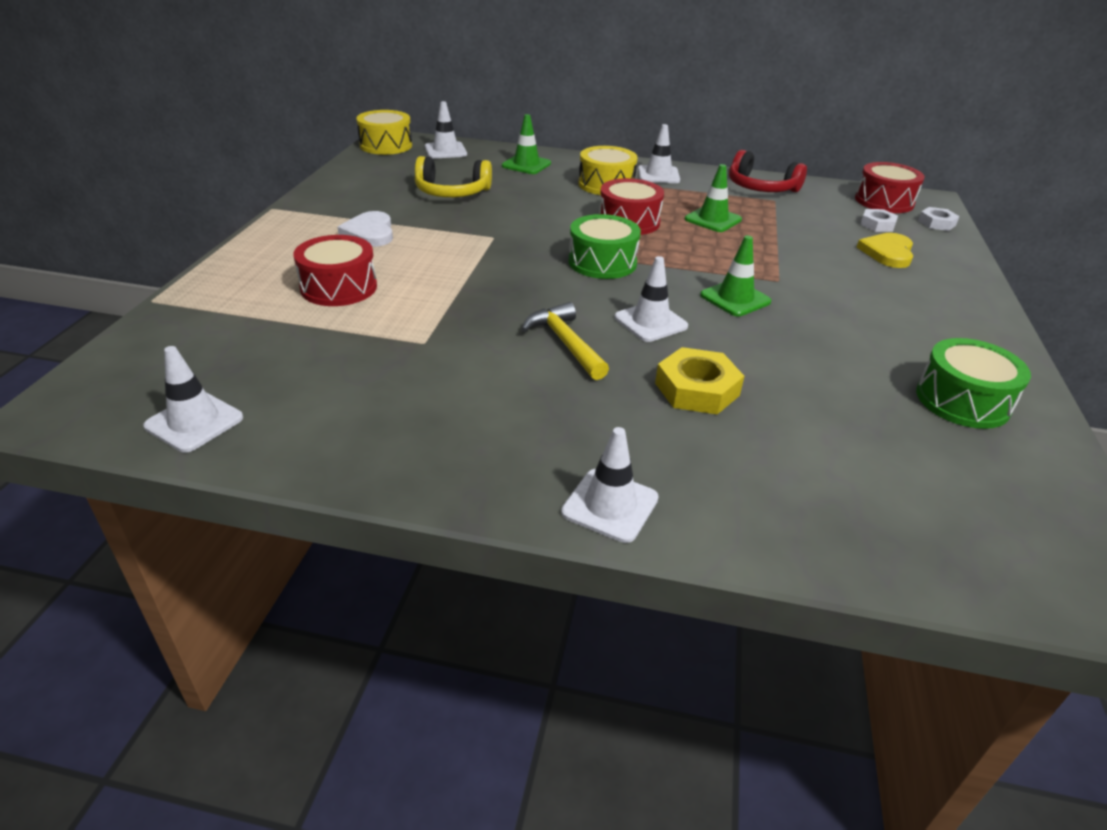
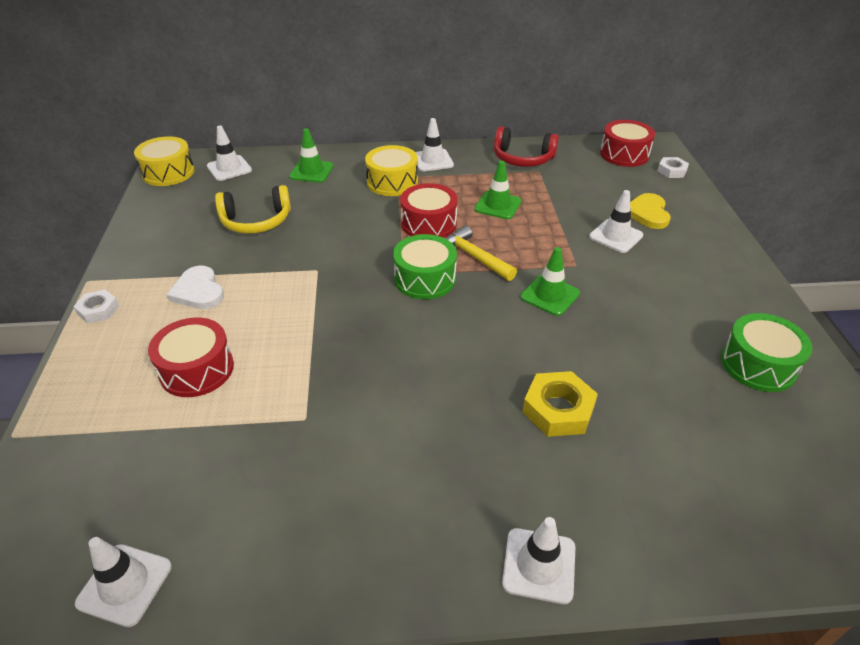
camera: 15 degrees left, 5 degrees up
(565, 343) = (430, 385): yellow hammer -> yellow hammer (473, 257)
(650, 322) = (492, 341): white traffic cone -> white traffic cone (615, 236)
(877, 225) = (628, 182): white nut -> white nut (98, 310)

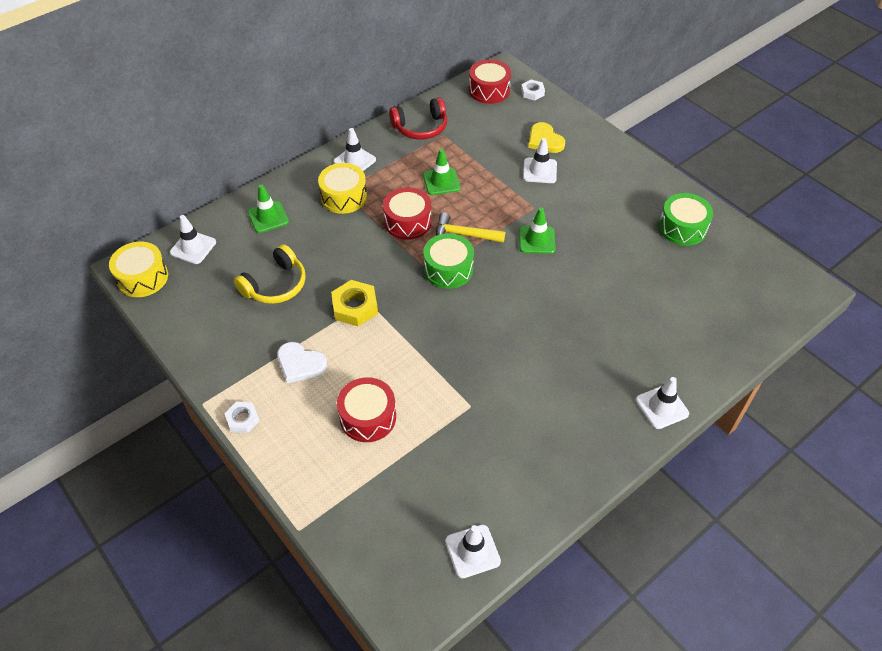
camera: 35 degrees left, 10 degrees up
(558, 409) = (603, 316): yellow nut -> yellow nut (355, 307)

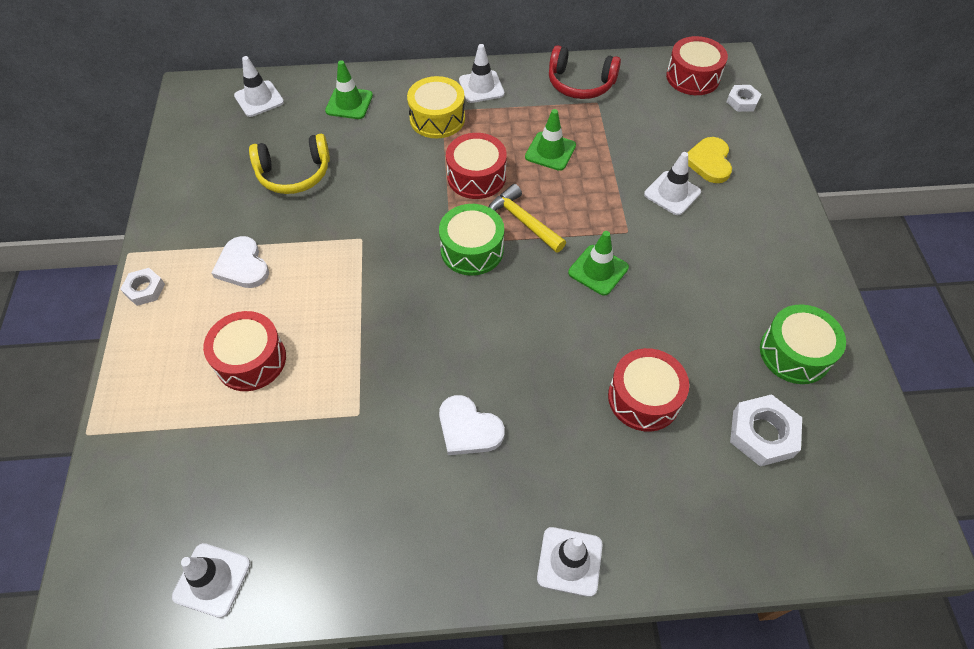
camera: 35 degrees right, 5 degrees up
(142, 277) = (193, 105): yellow drum -> none
(355, 307) = (344, 237): yellow nut -> none
(544, 373) = (468, 428): none -> white heart
(625, 298) = (644, 398): none -> red drum
(701, 280) = (762, 434): none -> white nut

